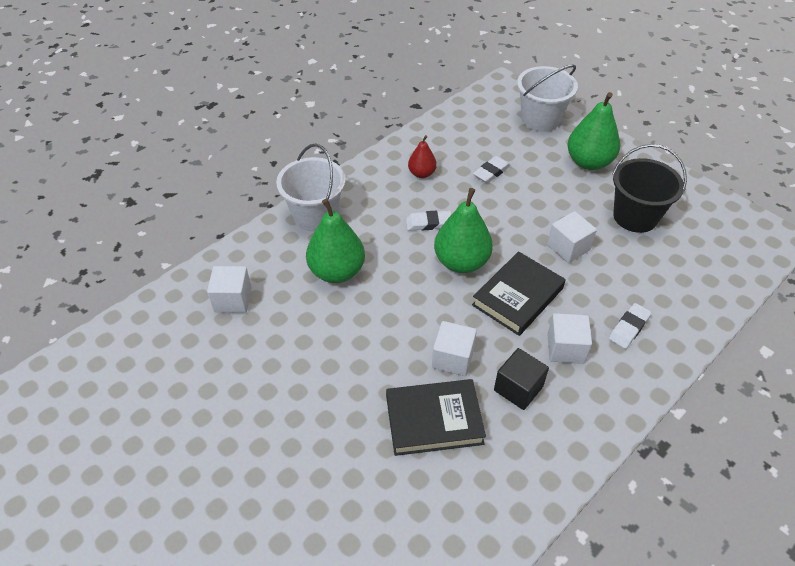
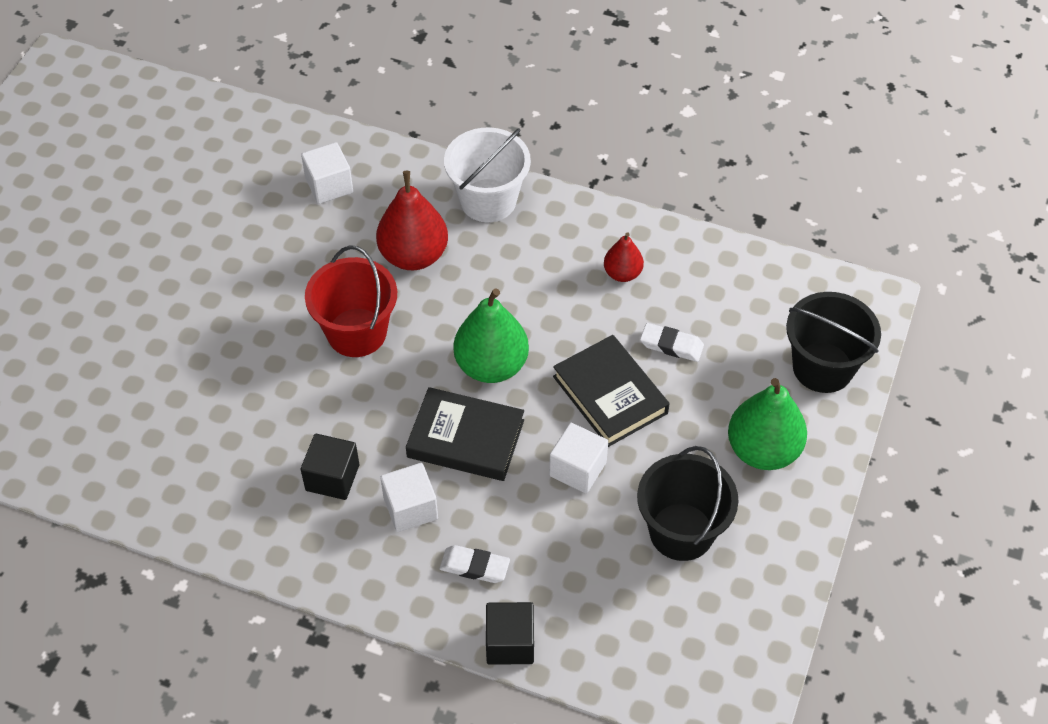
camera: 65 degrees right, 5 degrees up
(337, 271) = (414, 255): green pear -> red pear
(388, 328) = (357, 332): none -> red bucket
(429, 223) = (538, 312): white eraser -> none
(434, 420) = (258, 414): black book -> black book (610, 395)
(453, 358) = (344, 404): white cube -> none
(540, 119) = (822, 367): white bucket -> black bucket
(697, 329) = (510, 643): none -> black cube

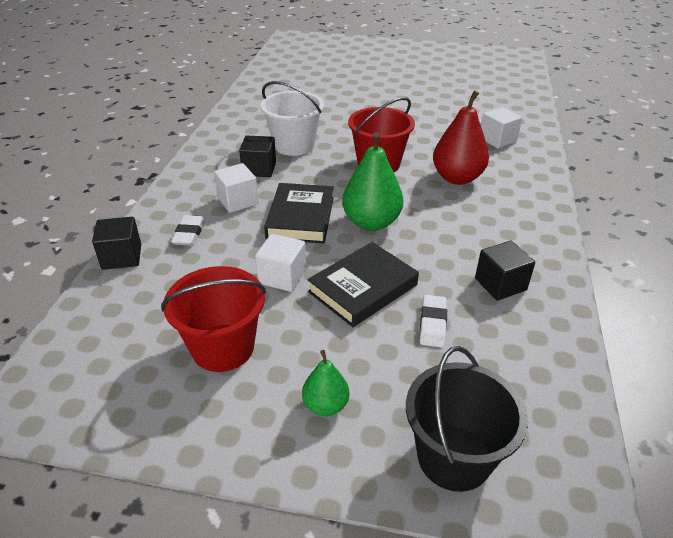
camera: 80 degrees right, 15 degrees down
(488, 200) = (531, 204): white bucket -> white bucket (294, 145)
(622, 273) = (500, 284): red pear -> black cube
(681, 532) = (223, 347): black bucket -> red bucket
(763, 450) = (325, 405): green pear -> green pear, size x0.56

